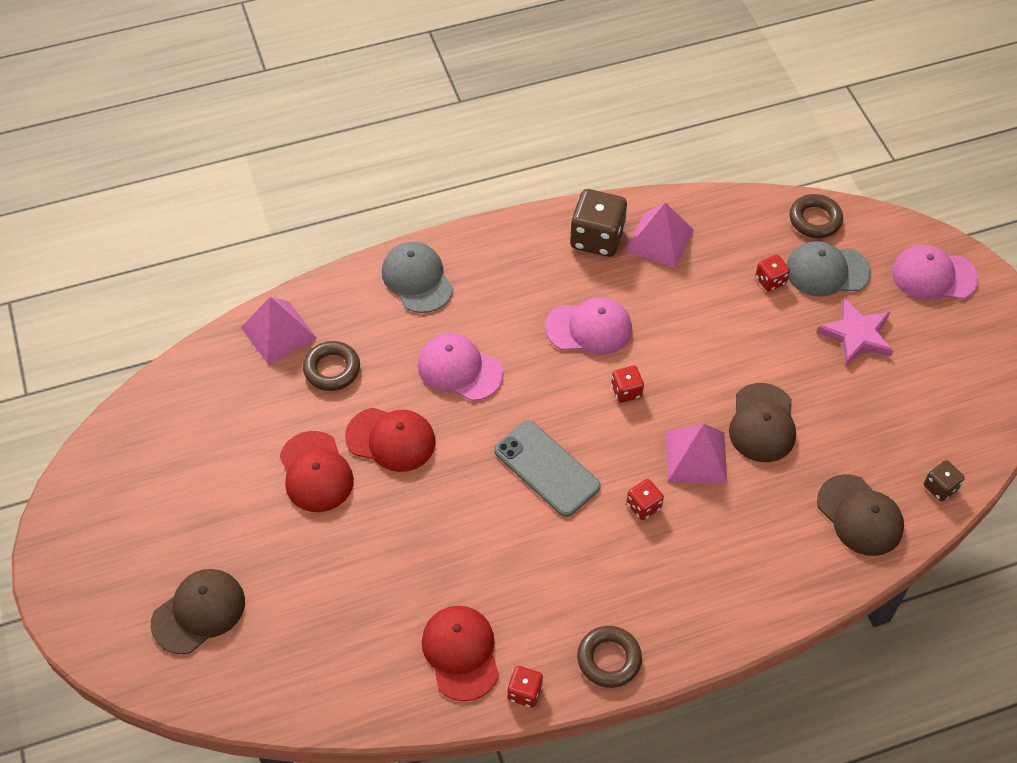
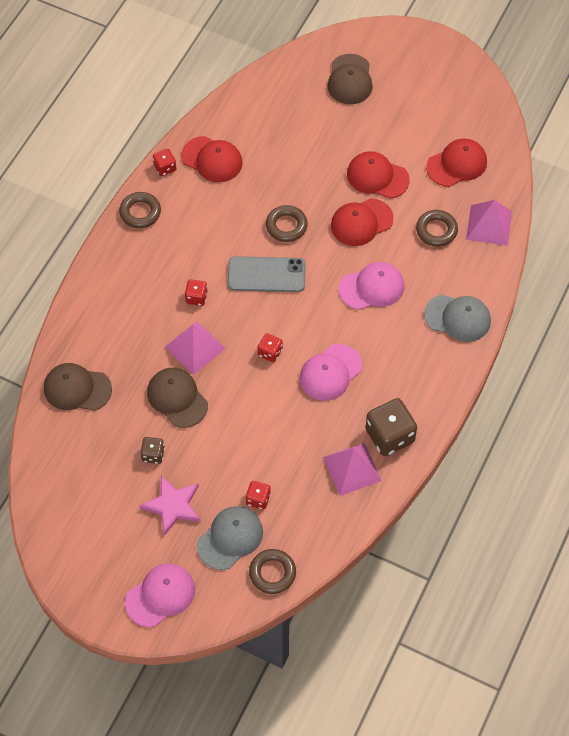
camera: 135 degrees right, 5 degrees up
(225, 415) = (457, 164): none -> red cap
(469, 502) = (286, 226): none -> brown ring
(940, 487) = (45, 443): brown dice -> brown dice (153, 454)

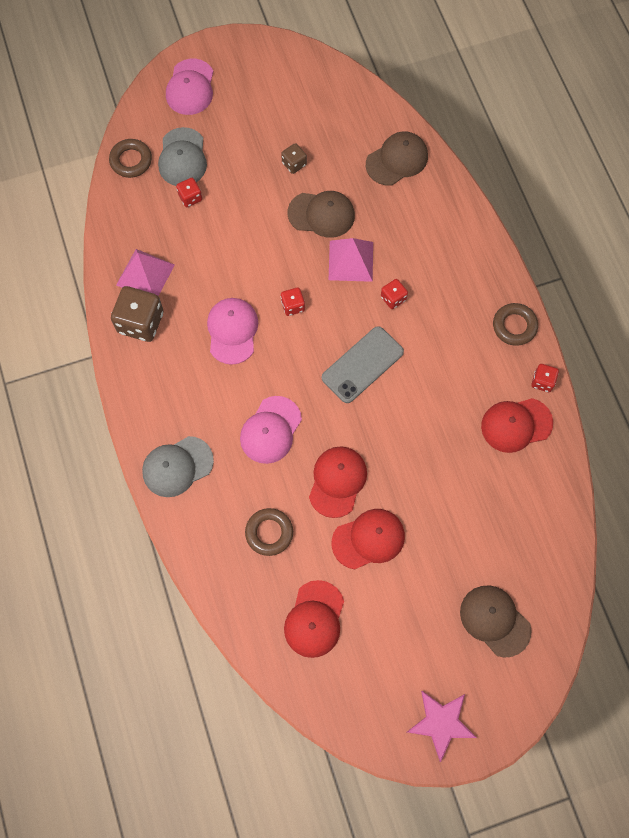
camera: 135 degrees right, 10 degrees up
(173, 506) = (243, 144): pink star -> pink star (441, 723)
(286, 226) = (392, 421): brown ring -> none
(489, 225) = (230, 581): pink pyramid -> none

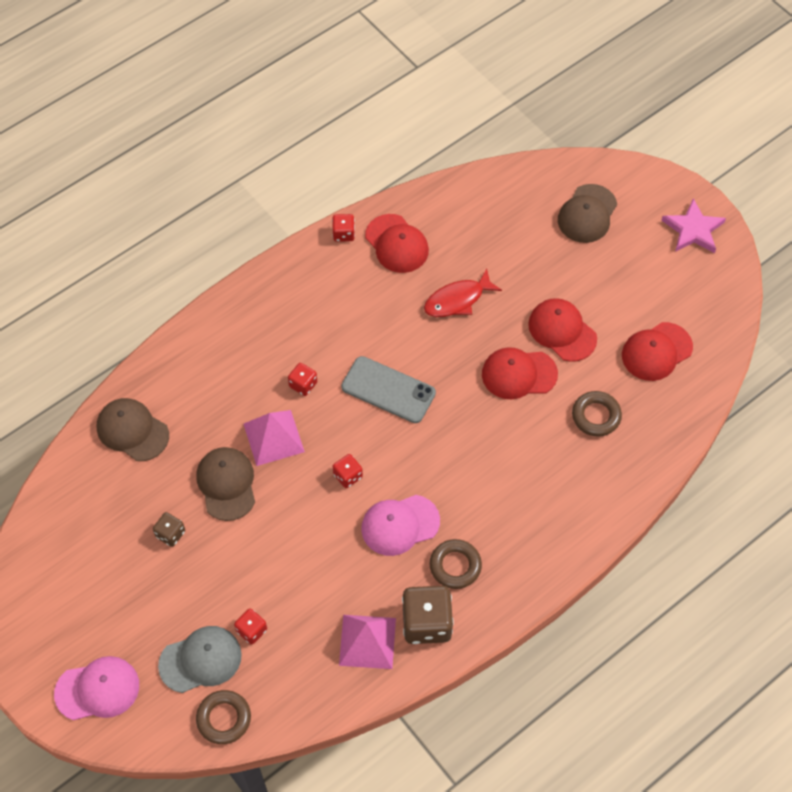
camera: 110 degrees left, 10 degrees down
(177, 466) = (569, 523): grey cap -> none
(270, 430) = (493, 450): pink cap -> none
(314, 619) = (656, 352): red cap -> red cap turned 150 degrees clockwise
(435, 457) = (457, 300): none -> red fish
(514, 326) = (293, 271): brown ring -> brown ring (455, 566)

